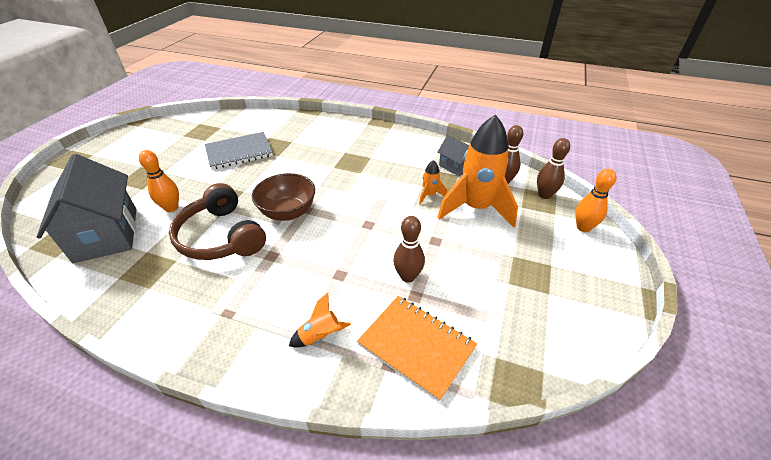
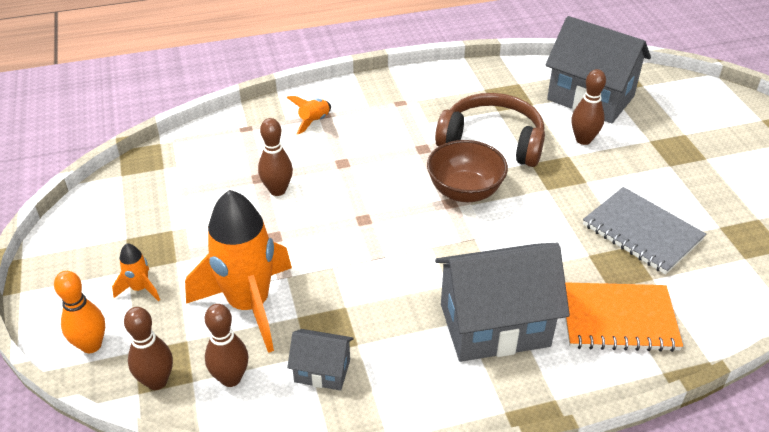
camera: 145 degrees right, 0 degrees up
(171, 208) = (583, 140): orange bowling pin -> brown bowling pin
(239, 152) = (642, 232): grey notebook -> grey notebook turned 75 degrees counterclockwise
(359, 150) = (494, 325): none -> grey house
(416, 346) = (233, 147): orange notebook -> orange notebook (618, 319)
(429, 195) = (323, 295): orange rocket -> orange rocket (140, 289)

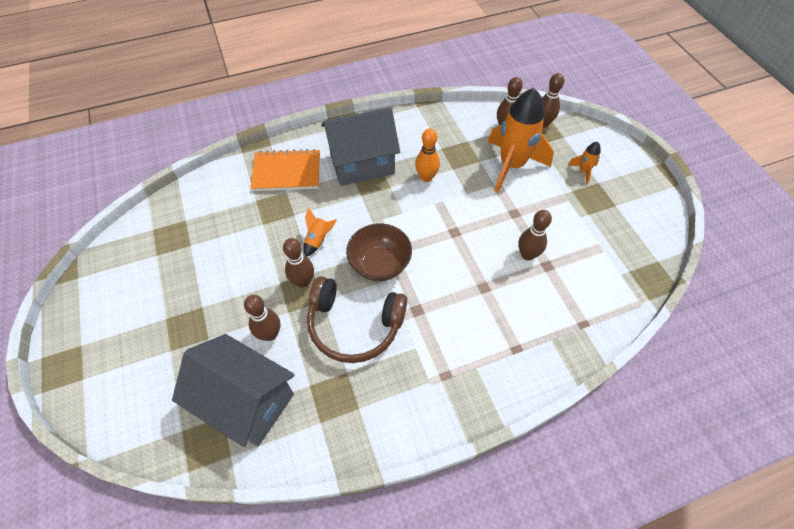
camera: 175 degrees right, 15 degrees up
(91, 345) = (589, 138): orange bowling pin -> orange bowling pin (426, 177)
(314, 122) = (524, 339): orange rocket -> orange rocket (318, 240)
(322, 371) = (457, 134): grey house -> none
(558, 181) = (303, 281): none -> brown bowling pin
(642, 232) = (250, 236): grey notebook -> none

